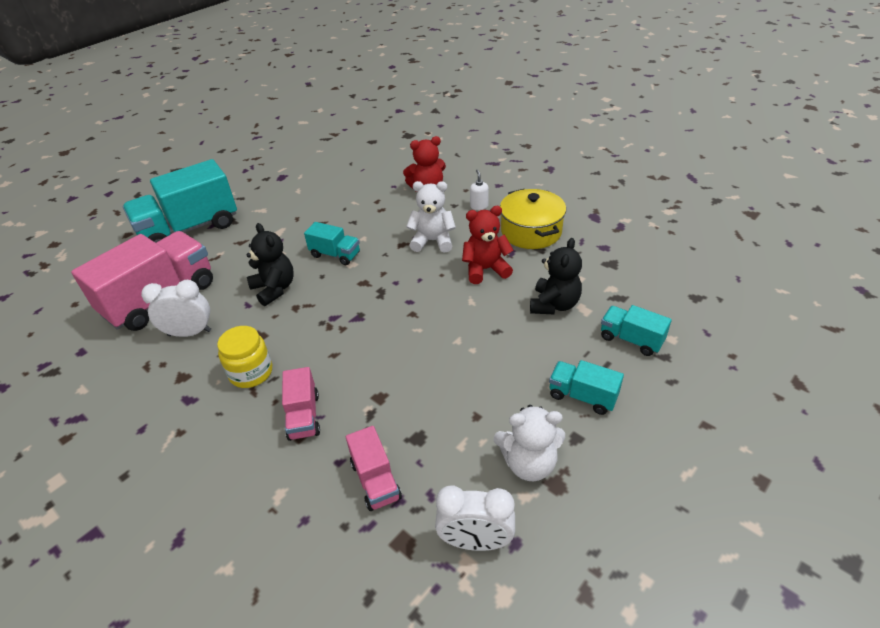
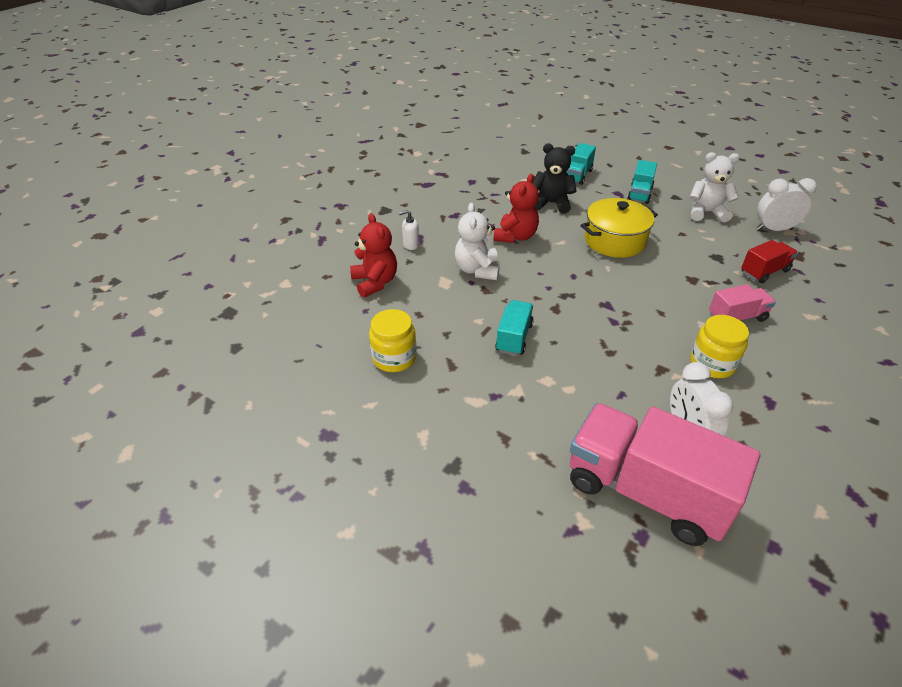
camera: 100 degrees left, 0 degrees up
(189, 229) = (482, 518): turquoise truck -> none
(274, 289) = (588, 377): black teddy bear -> none
(336, 199) = (394, 358): none -> yellow jar
(375, 480) = (764, 271): pink truck -> red truck
(475, 542) = (774, 229): white clock -> white clock turned 90 degrees counterclockwise
(485, 269) = (515, 236): red teddy bear -> red teddy bear turned 135 degrees counterclockwise
(529, 463) = (706, 212): white teddy bear -> white teddy bear turned 75 degrees counterclockwise
(531, 232) = (453, 214): yellow pot -> yellow pot (614, 241)

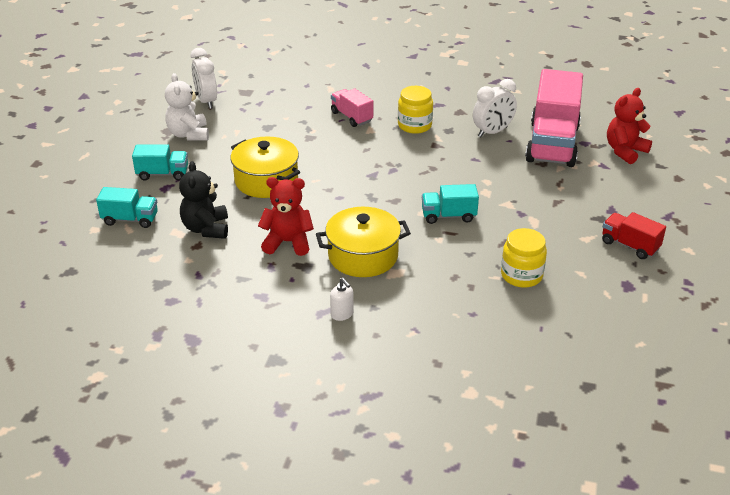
camera: 110 degrees left, 5 degrees down
(375, 282) = (425, 321): red teddy bear -> red teddy bear (625, 151)
(477, 270) = (363, 256): white teddy bear -> yellow pot
(764, 271) = (279, 106): red truck -> red truck (629, 245)

